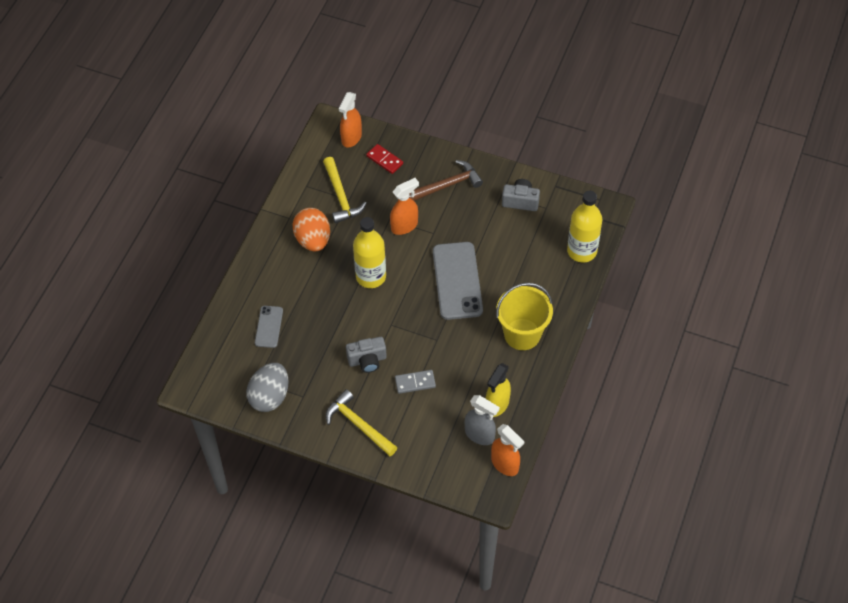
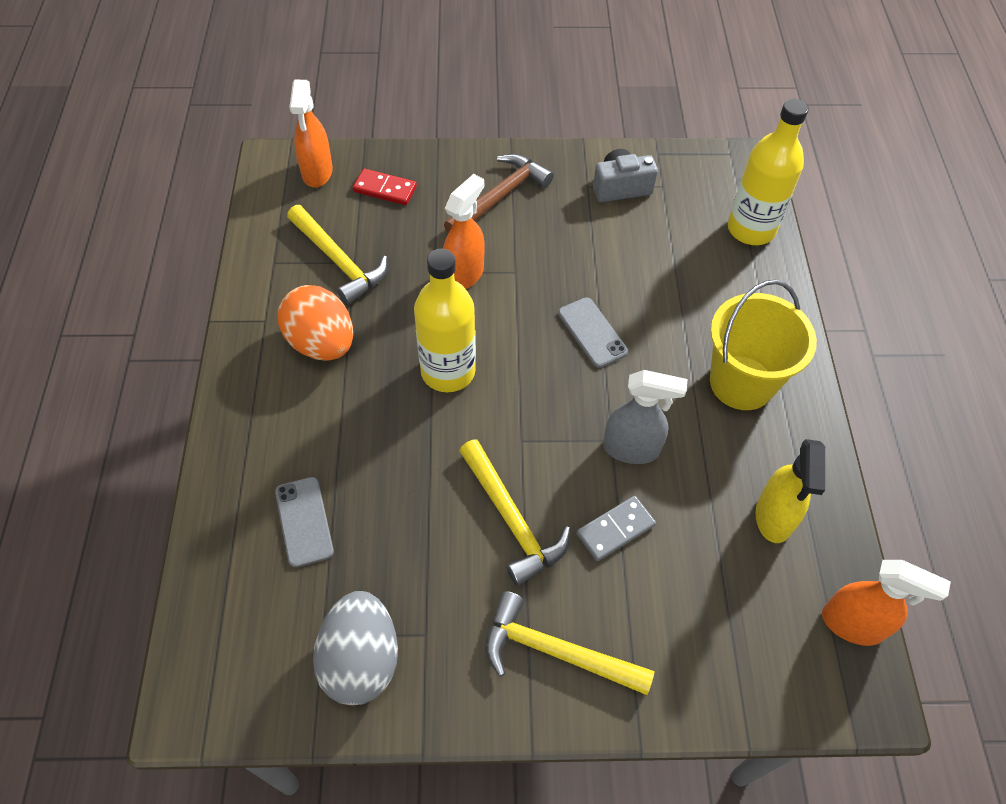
camera: 25 degrees left, 0 degrees up
(367, 360) = (512, 519): grey camera -> yellow hammer
(457, 281) = (592, 332): grey phone -> grey phone, size x0.53
(480, 435) = (778, 585): grey spray bottle -> grey spray bottle (631, 449)

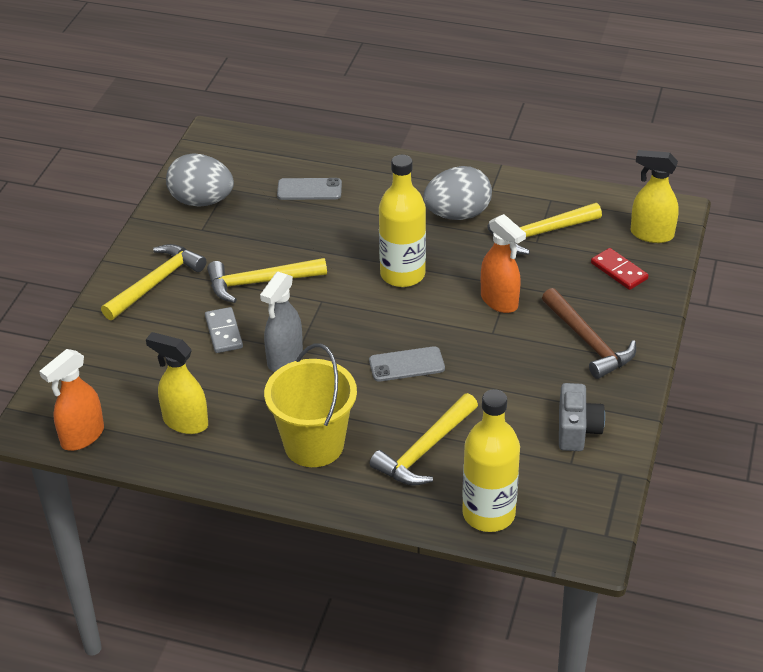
camera: 110 degrees right, 15 degrees down
(317, 173) = (651, 234): orange spray bottle -> yellow spray bottle
(321, 343) = (457, 214): orange egg -> grey egg
(385, 189) = (619, 271): red domino -> red domino turned 75 degrees counterclockwise
(701, 290) = (425, 450): none -> yellow hammer

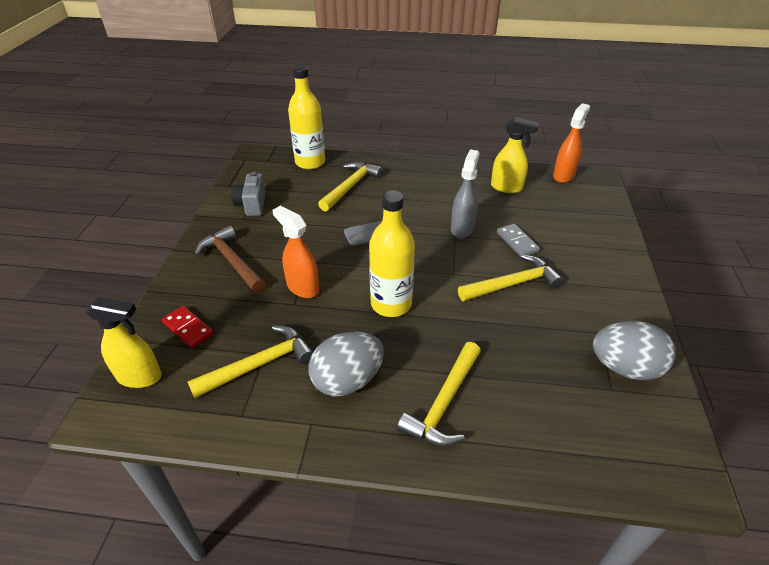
camera: 170 degrees right, 0 degrees up
(156, 283) = (599, 275): yellow hammer -> yellow hammer (444, 403)
(309, 189) = (520, 398): grey phone -> none
(314, 445) = (420, 183): yellow bucket -> none

